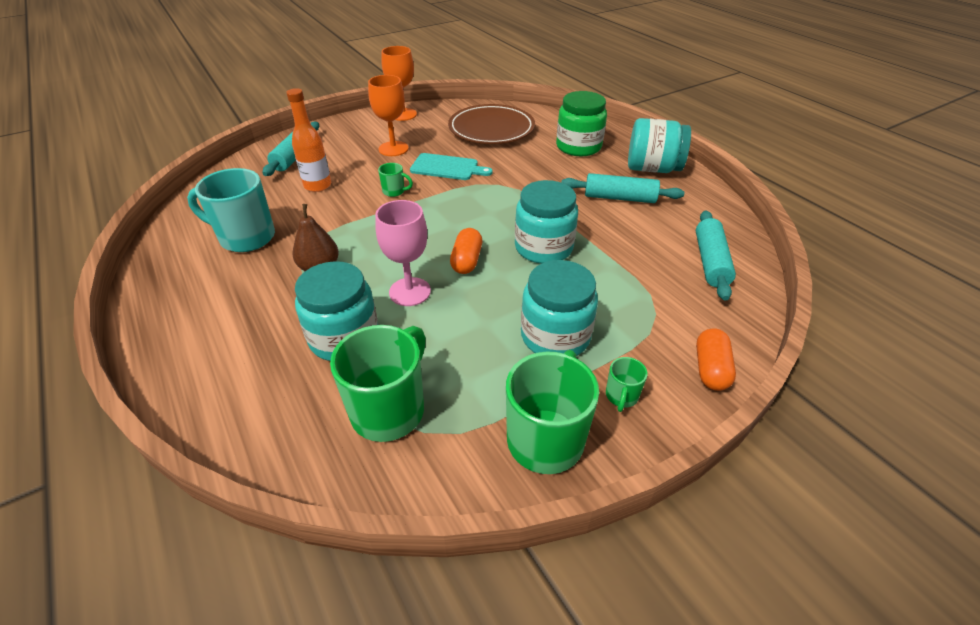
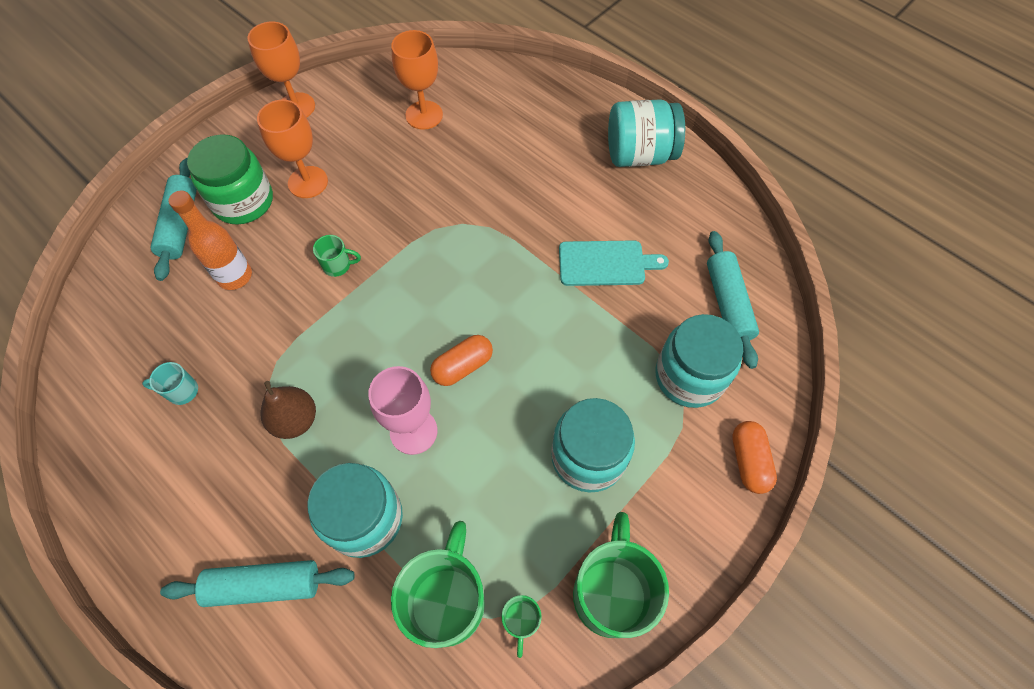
camera: 15 degrees left, 20 degrees up
(245, 237) = (181, 391): turquoise mug -> turquoise mug, size x0.46
(447, 167) = (390, 205): turquoise cutting board -> turquoise cutting board (605, 263)
(466, 261) = (462, 366): orange capsule -> orange capsule turned 60 degrees clockwise
(491, 129) = (424, 115): brown plate -> orange goblet
(543, 248) = (544, 324): turquoise jar -> turquoise jar (689, 376)
(578, 147) = (543, 129): green jar -> green jar (243, 201)
(619, 198) = (611, 217): turquoise rolling pin -> turquoise rolling pin (264, 585)
(621, 396) = (670, 520): green mug -> green mug (521, 621)

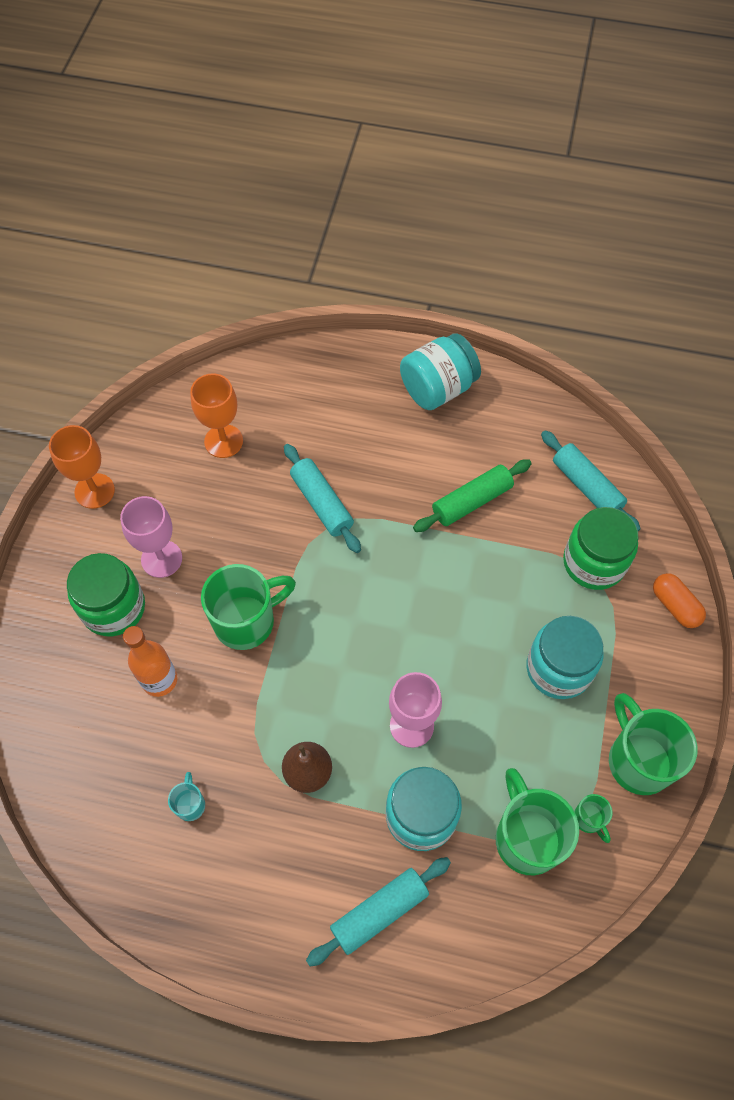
camera: 30 degrees left, 0 degrees up
(181, 225) = (70, 660): turquoise rolling pin -> turquoise rolling pin (322, 503)
(181, 391) = (190, 804): turquoise mug -> turquoise mug turned 120 degrees clockwise
(308, 182) = (161, 559): orange goblet -> pink goblet
(338, 265) = (246, 621): green mug -> green mug, size x2.17
(462, 366) = (414, 650): orange capsule -> none
(605, 263) = (471, 501): turquoise cutting board -> green rolling pin
(689, 376) = (594, 562): turquoise jar -> green jar

